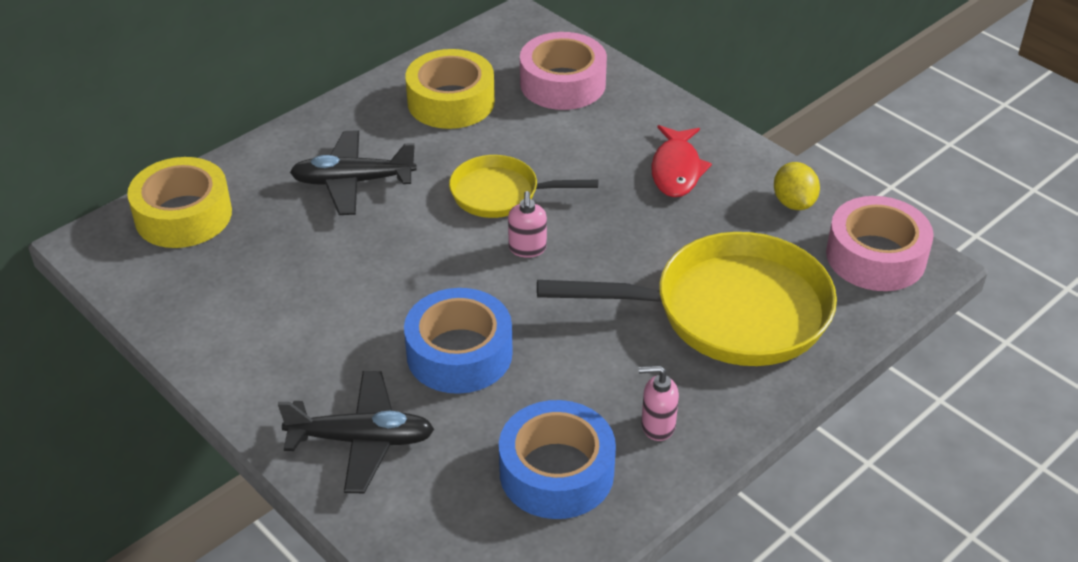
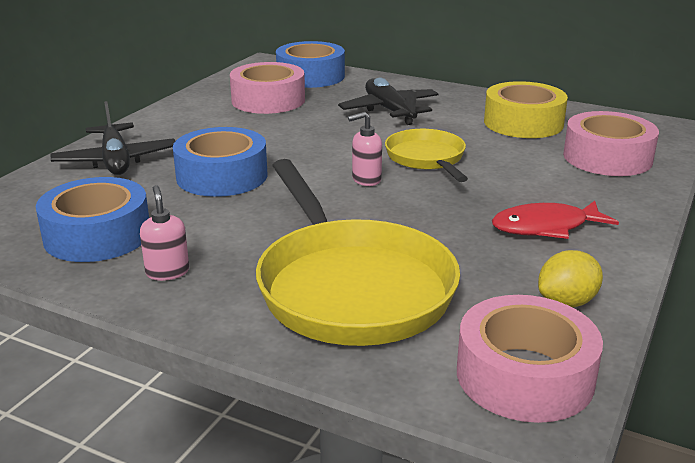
camera: 70 degrees right, 15 degrees down
(183, 215) = (310, 76): yellow tape -> blue tape
(246, 272) = (268, 100): none -> pink tape

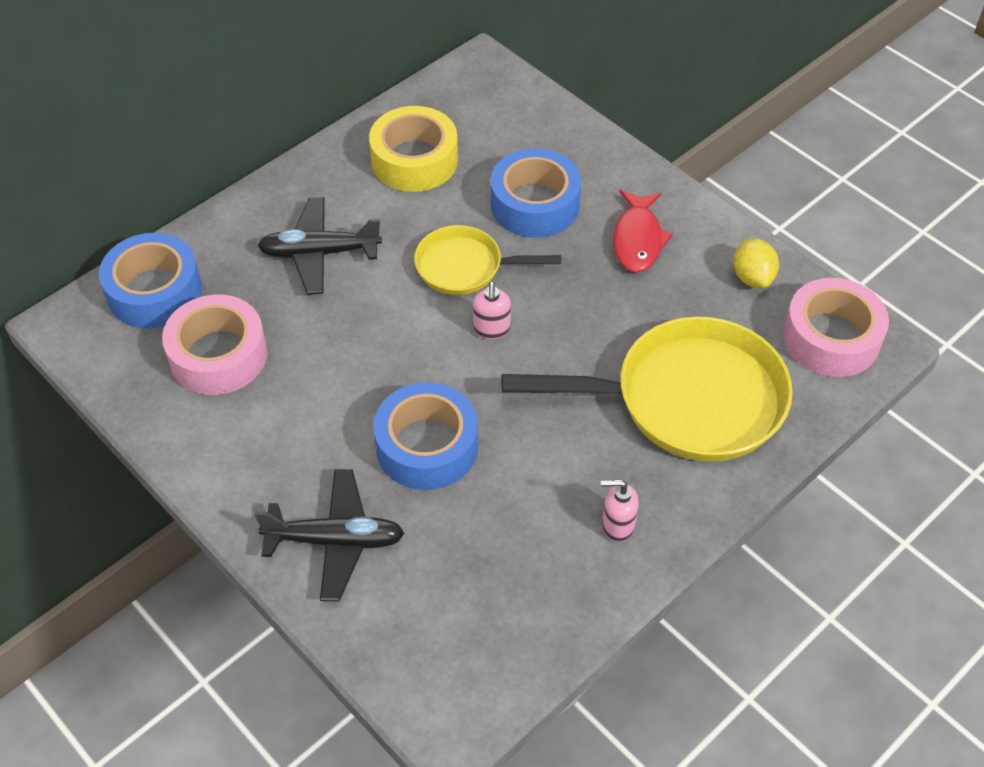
camera: 70 degrees left, 25 degrees up
(97, 235) = (521, 575): blue tape -> blue tape (535, 204)
(607, 157) = (525, 139): pink tape -> none

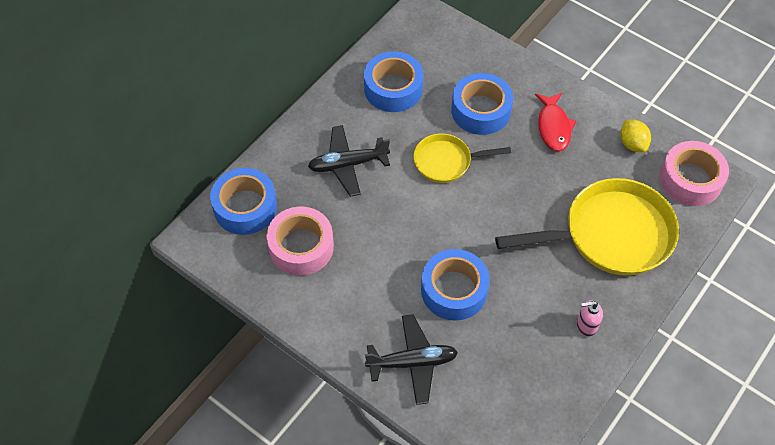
camera: 10 degrees left, 5 degrees up
(414, 160) = (393, 88): yellow tape -> blue tape
(491, 329) = (475, 203): pink soap dispenser -> none

